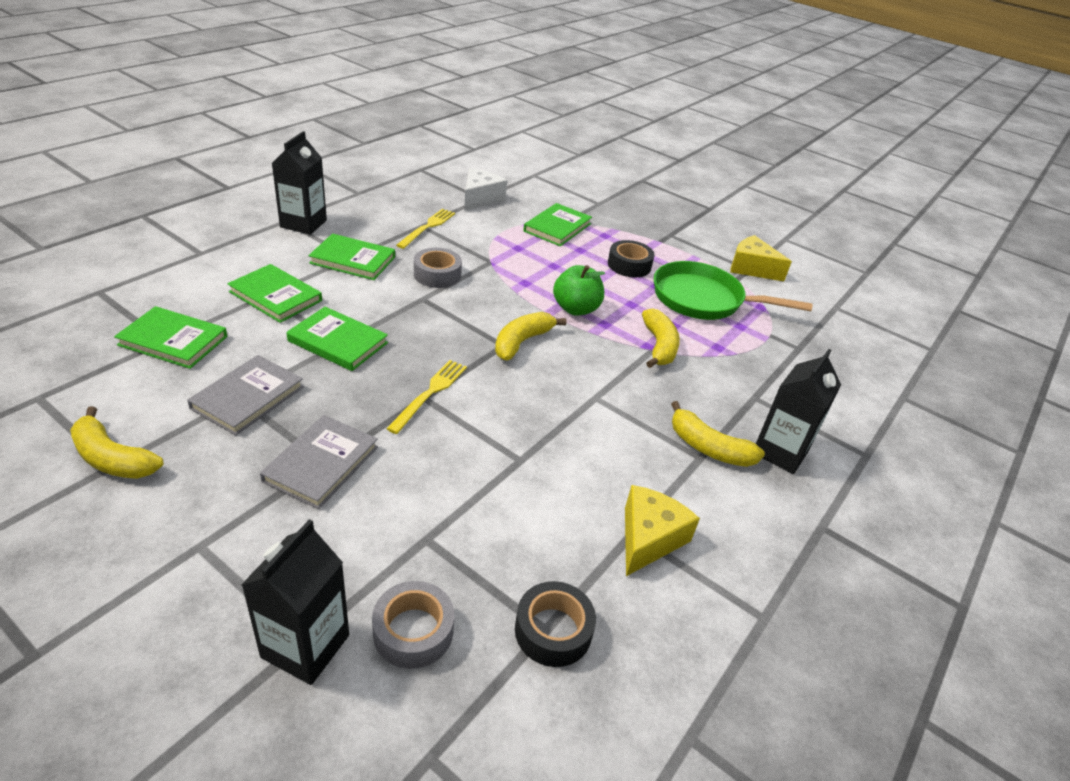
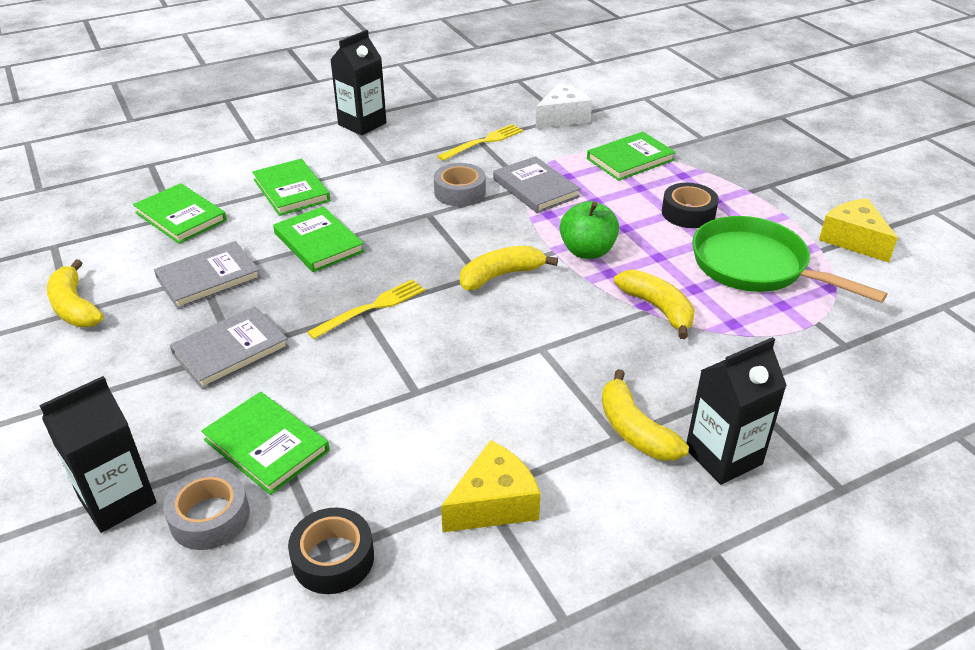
camera: 30 degrees right, 0 degrees up
(353, 260) = (385, 166): green book -> green book (266, 445)
(499, 262) = (535, 188): none -> grey book
(659, 346) = (657, 308): yellow banana -> yellow banana turned 60 degrees counterclockwise

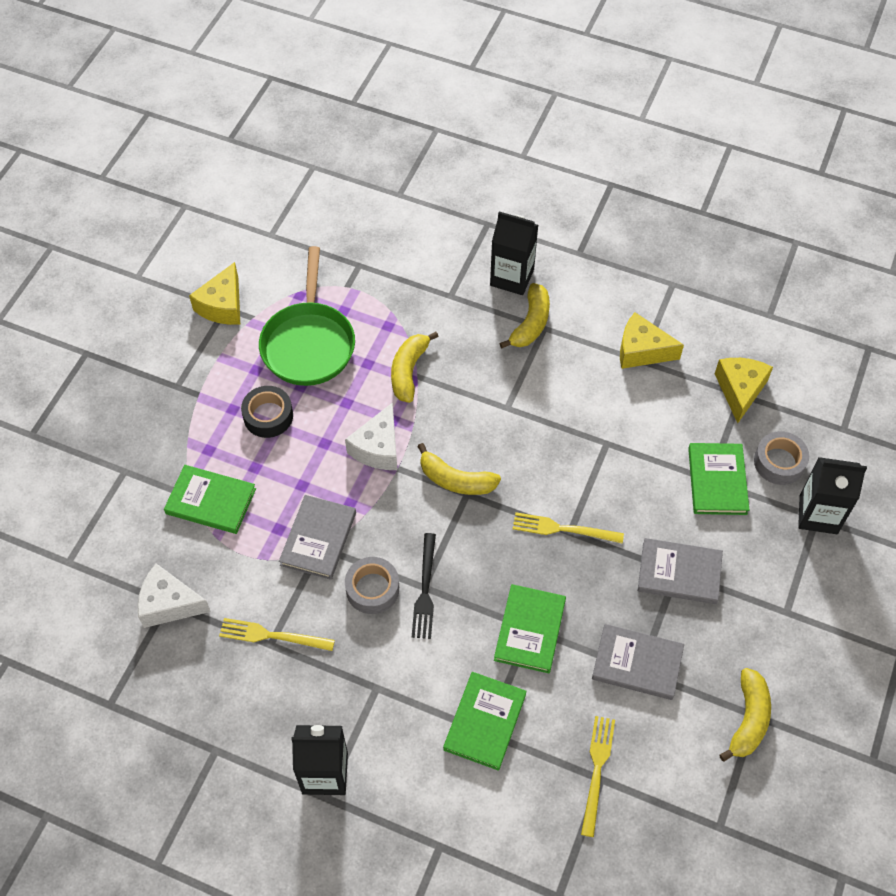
camera: 130 degrees left, 20 degrees up
(181, 217) = (597, 770): green book -> yellow fork
(333, 558) = (740, 390): black tape -> yellow cheese
(424, 213) = (425, 590): none -> black fork
(587, 251) = (378, 448): green apple -> white cheese

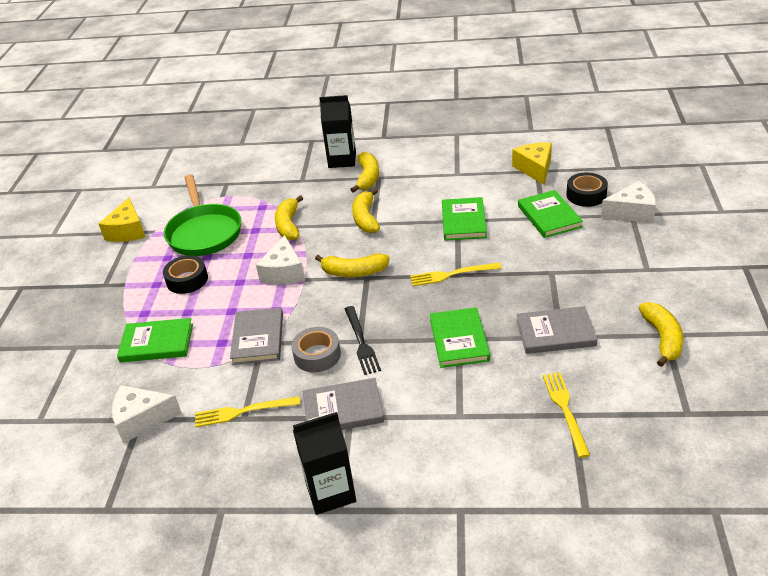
camera: 15 degrees left, 20 degrees down
(485, 722) = (454, 409): green book -> green book (463, 221)
(502, 395) = (366, 218): none -> yellow banana
(641, 351) = (454, 169): yellow cheese -> none
(679, 573) = (554, 272): grey book -> grey book (343, 409)
(779, 462) = (586, 195): grey tape -> black tape
(818, 514) = (632, 212): black carton -> white cheese

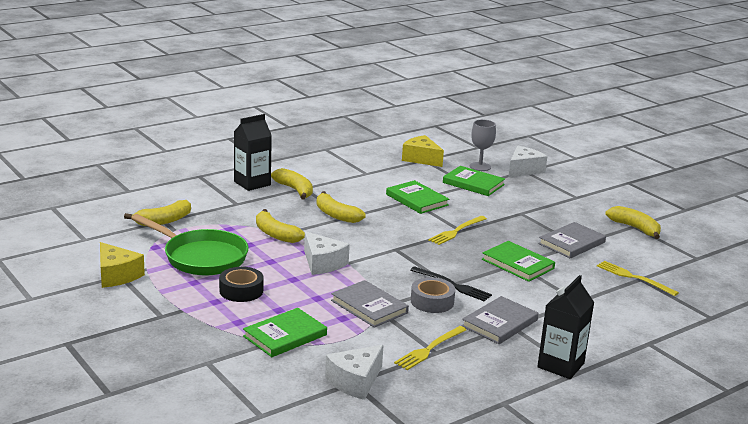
camera: 45 degrees left, 15 degrees down
(354, 272) = (381, 248): yellow banana -> yellow banana (163, 221)
(586, 195) = (480, 166): black tape -> grey goblet

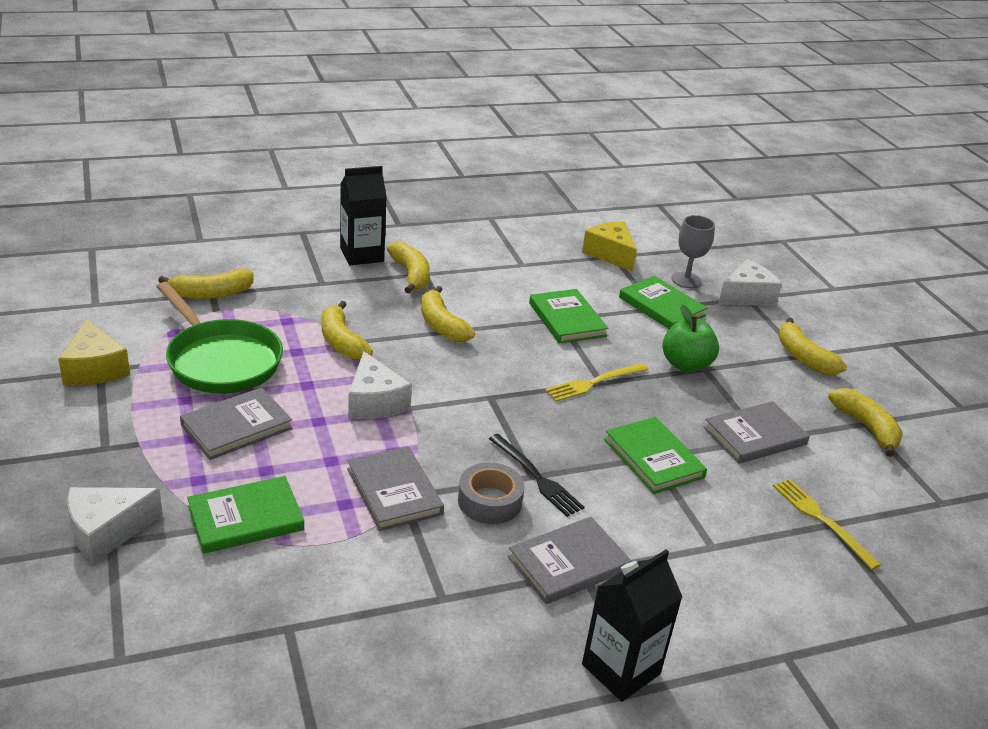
camera: 15 degrees right, 10 degrees up
(241, 291) = (236, 427): black tape -> grey book
(355, 382) = (292, 627): white cheese -> white cheese (106, 531)
(429, 349) = (436, 590): yellow fork -> none
(508, 213) = (685, 365): none -> green apple
(578, 198) = (803, 357): none -> yellow banana

